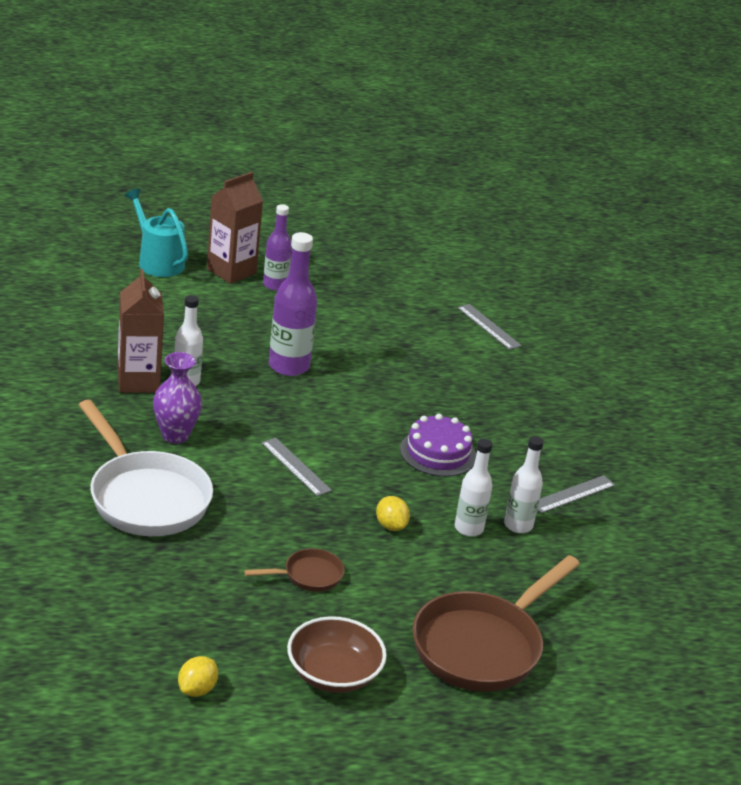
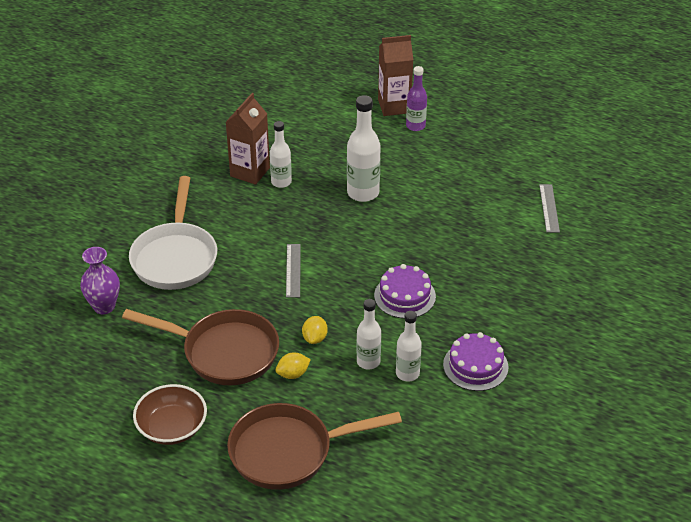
camera: 40 degrees right, 10 degrees up
(158, 262) = (349, 85): turquoise watering can -> none
(175, 435) = (236, 219): purple vase -> purple vase (104, 306)
(197, 689) = (81, 400): yellow lemon -> yellow lemon (293, 374)
(289, 366) = (363, 193): purple bottle -> white bottle
(308, 576) = (223, 352): brown pan -> brown pan, size x2.14
(573, 494) = (475, 366): grey ruler -> purple cake

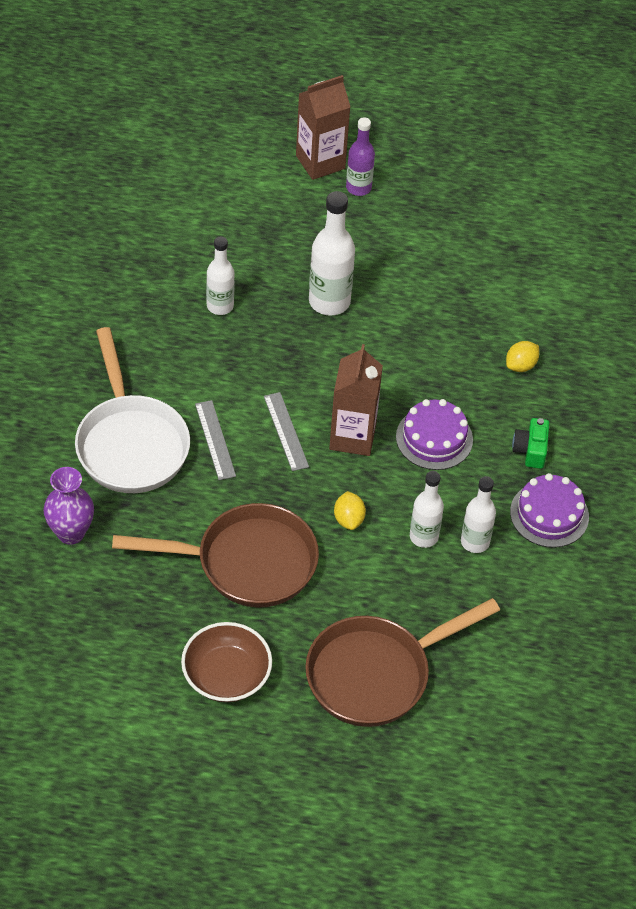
camera: 20 degrees left, 10 degrees up
(250, 172) = (173, 298): brown carton -> brown carton (352, 437)
(293, 374) = (341, 573): yellow lemon -> yellow lemon (521, 365)
(478, 318) = (530, 450): none -> green camera
(549, 208) = (563, 278): grey ruler -> grey ruler (215, 440)

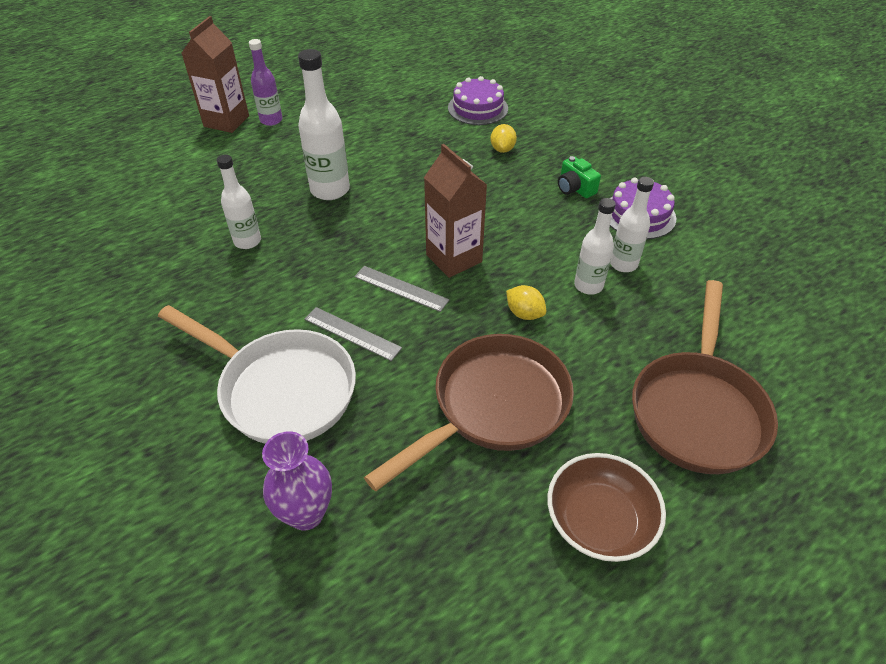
camera: 40 degrees left, 5 degrees down
(434, 438) = (508, 222): purple cake -> purple cake (478, 108)

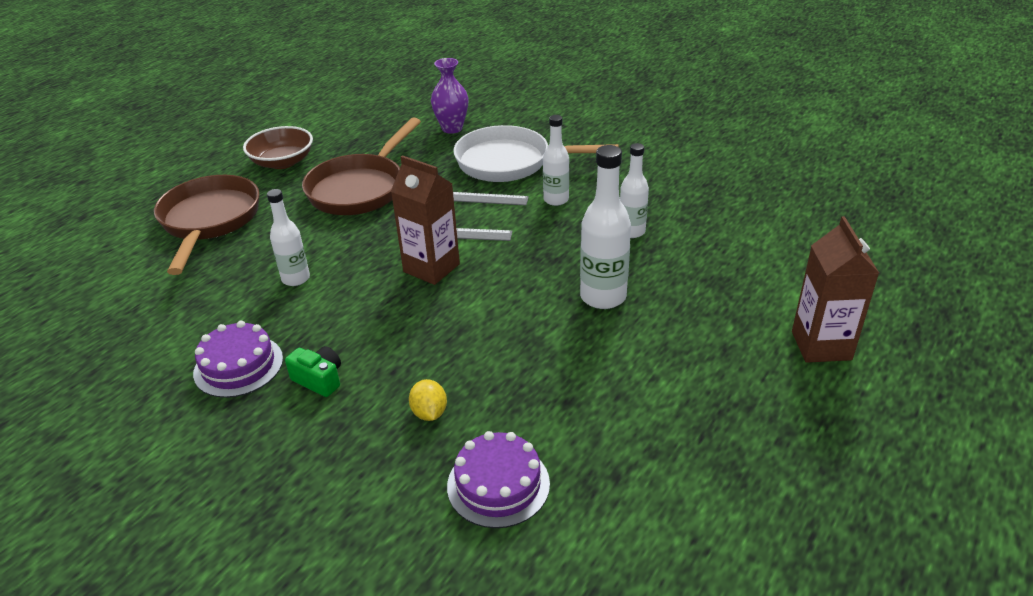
camera: 160 degrees right, 10 degrees down
(271, 120) = (769, 365): purple bottle -> none
(524, 313) = (351, 244): yellow lemon -> none
(623, 264) = (260, 306): white bottle -> white bottle (556, 200)

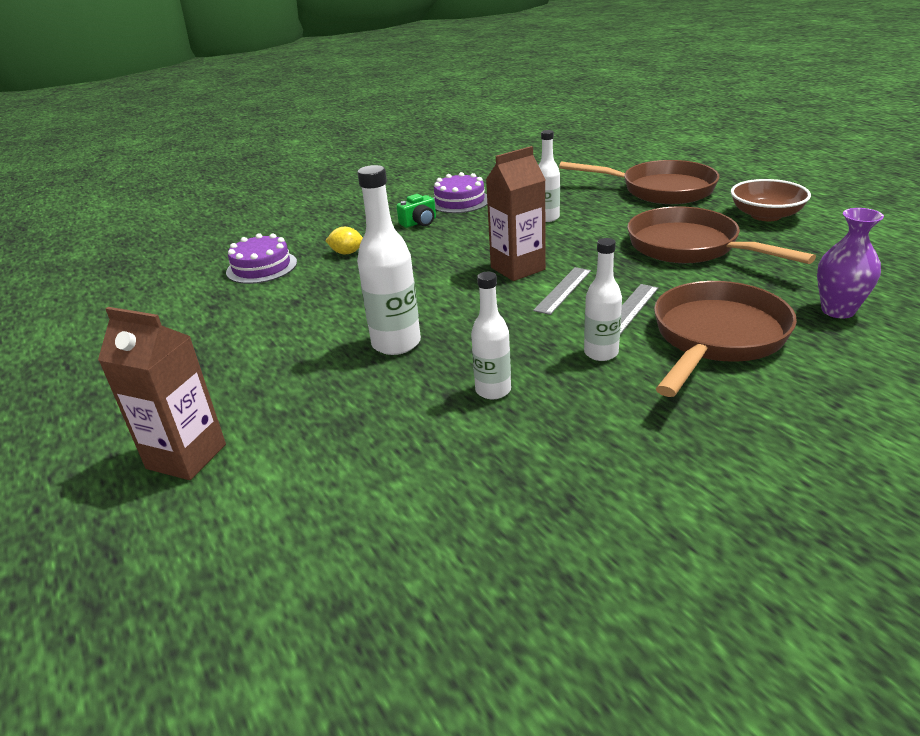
camera: 115 degrees right, 5 degrees down
(510, 163) = (716, 338): white pan -> brown pan

